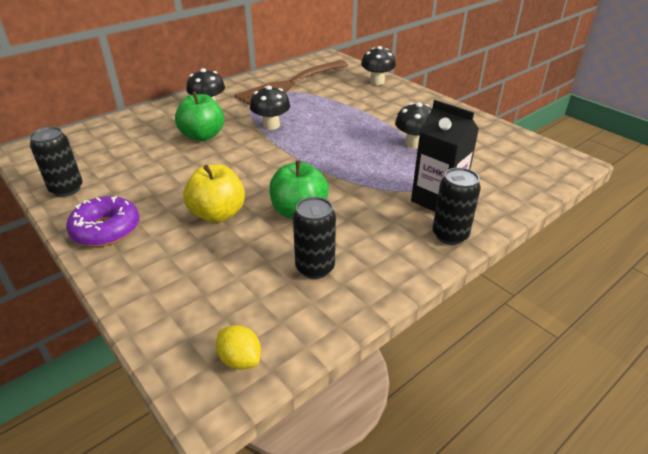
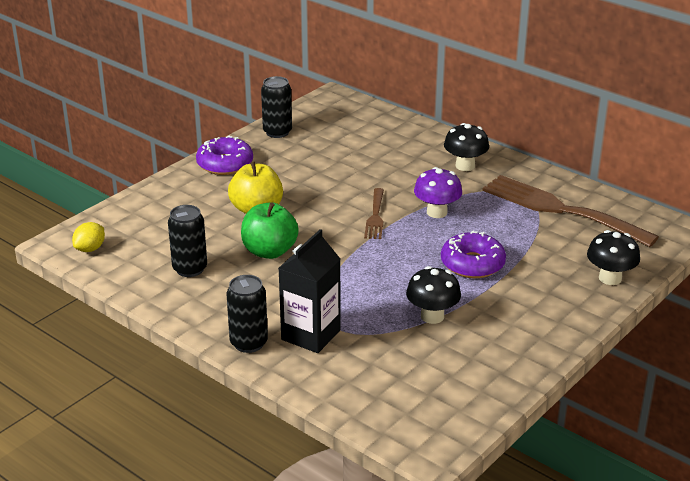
camera: 80 degrees right, 5 degrees down
(203, 136) = (395, 175): green apple -> none
(264, 151) = (375, 216): none -> brown fork
(271, 125) = (437, 212): black mushroom -> purple mushroom
(349, 121) = (472, 264): none -> purple donut

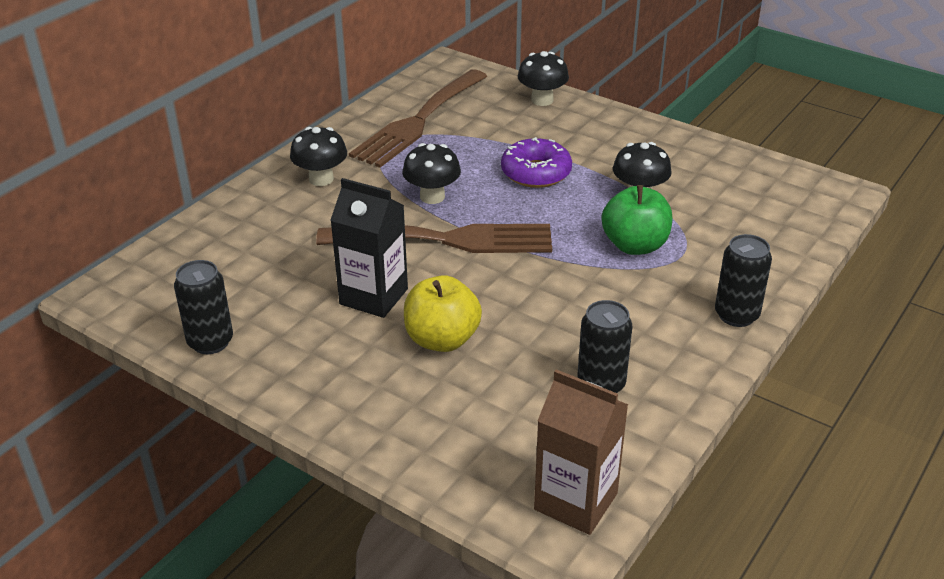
camera: 95 degrees left, 5 degrees up
(90, 249) = (576, 501): yellow lemon -> brown carton
(225, 164) = (310, 387): purple donut -> none
(269, 251) = (542, 318): green apple -> green apple (635, 245)
(311, 335) = (702, 271): black carton -> black carton (373, 296)
(375, 216) = (447, 239): brown fork -> brown fork, size x2.06
(437, 212) = (432, 196): purple mushroom -> black mushroom

